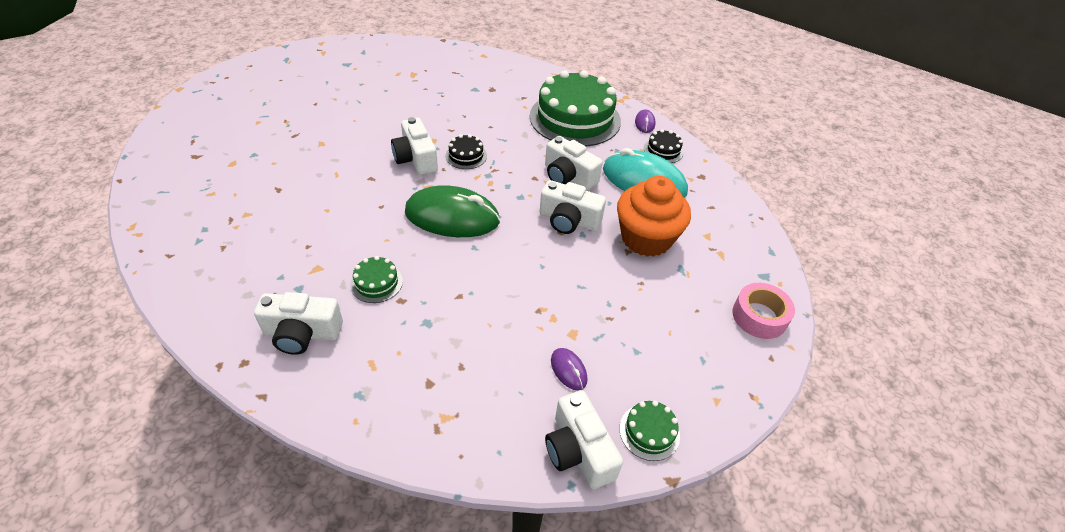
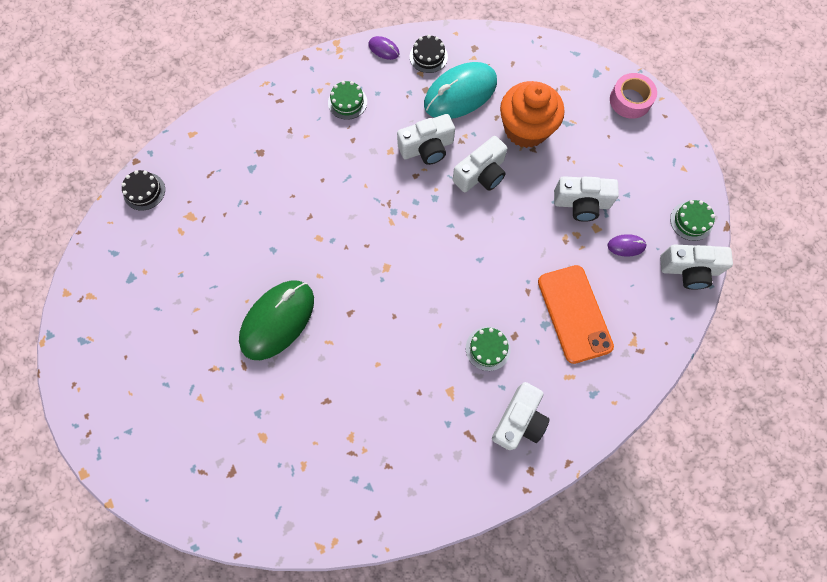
camera: 60 degrees left, 25 degrees up
(416, 159) = (340, 264): white camera -> white camera (581, 203)
(452, 217) = (435, 262): green mouse -> green mouse (277, 320)
(453, 345) = (574, 314): none -> orange phone
(466, 156) = (357, 219): black cake -> black cake (144, 191)
(575, 118) = (347, 102): green cake -> green cake, size x0.42

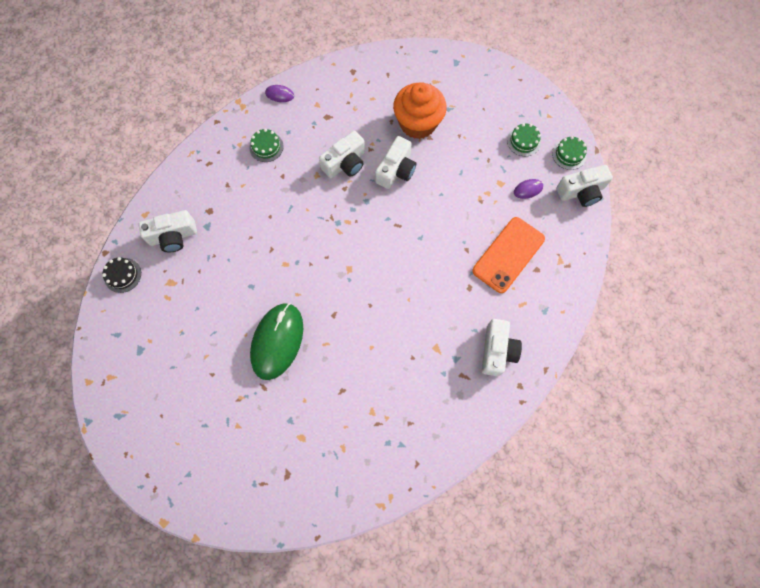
camera: 20 degrees left, 0 degrees up
(428, 56) = (318, 89): black cake -> none
(460, 93) = (355, 111): turquoise mouse -> none
(488, 348) = (452, 304): green cake -> green cake (523, 141)
(574, 314) = (508, 255): orange phone -> orange phone turned 75 degrees clockwise
(581, 203) = (482, 168): white camera -> white camera (173, 236)
(630, 100) = (489, 75): pink tape -> none

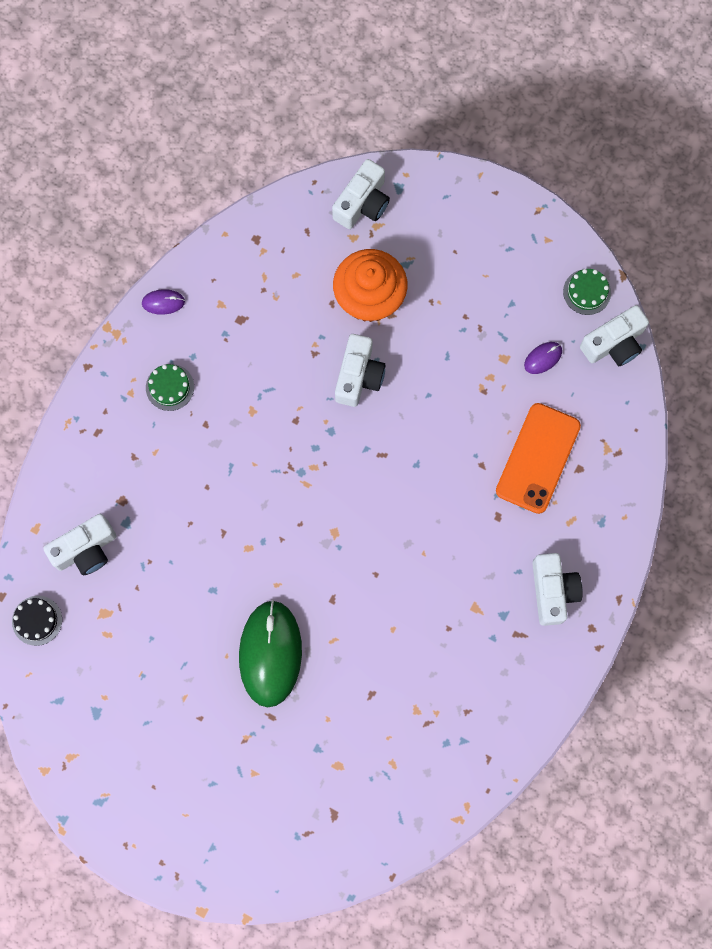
camera: 15 degrees left, 5 degrees up
(345, 163) = (286, 383): white camera -> white camera (362, 203)
(523, 141) = (521, 287): green cake -> none

